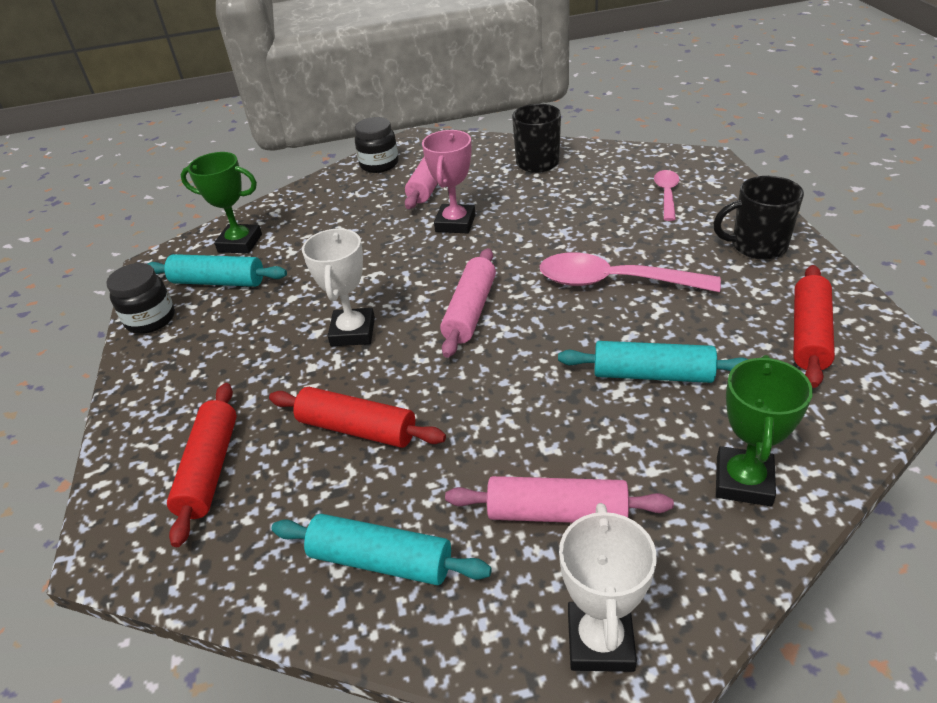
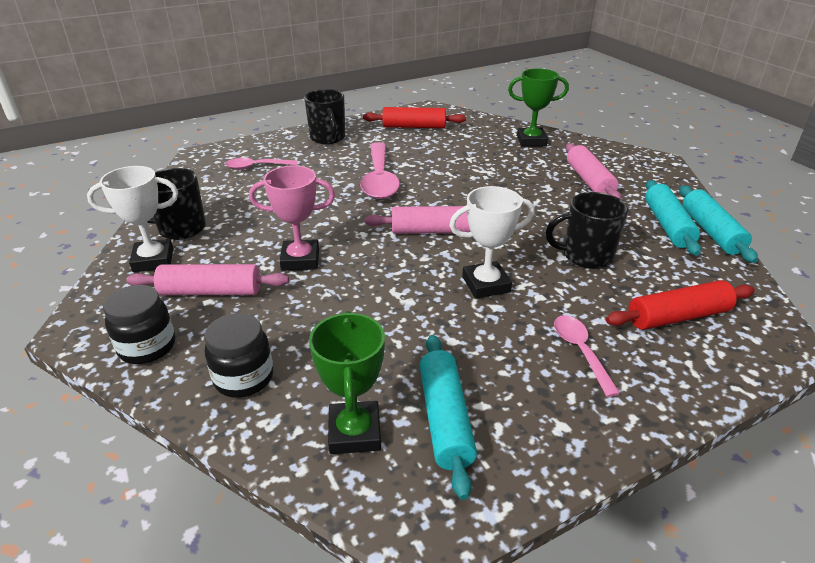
camera: 110 degrees left, 5 degrees down
(151, 319) = (541, 459): black jar -> black jar (244, 378)
(223, 372) = (580, 351): none -> pink spoon
(357, 429) = (585, 256): red rolling pin -> black mug
(600, 641) = (645, 166): white trophy -> white trophy (153, 260)
(652, 374) = (469, 163): turquoise rolling pin -> turquoise rolling pin (711, 232)

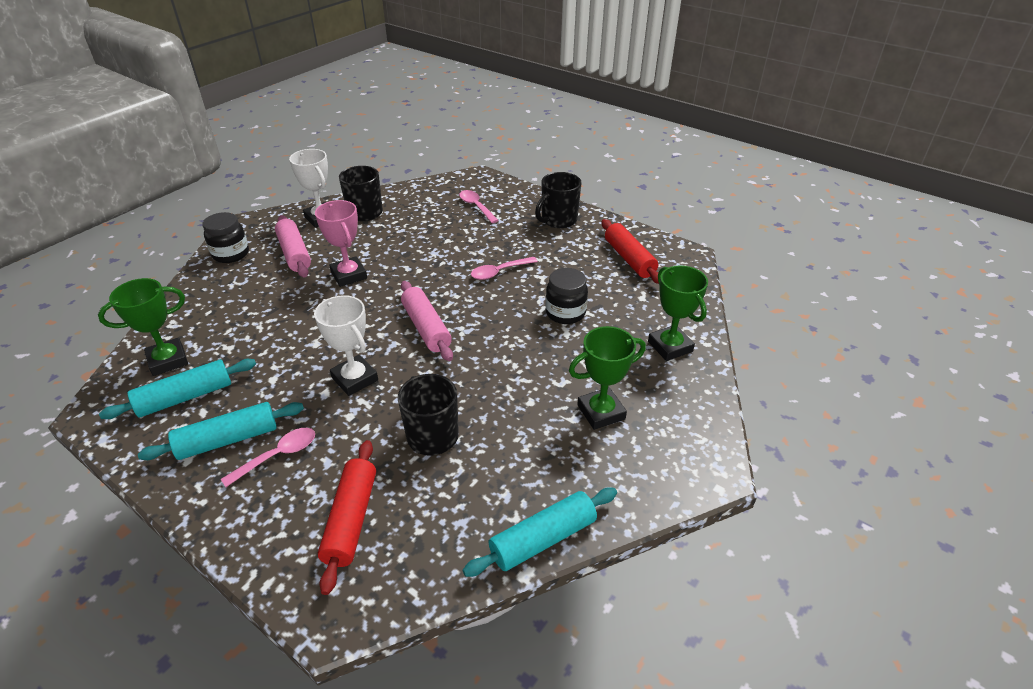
camera: 65 degrees right, 5 degrees up
(244, 378) = (210, 300): black jar -> black jar (565, 313)
(379, 179) = (499, 272): pink spoon -> pink spoon, size x0.57
(589, 181) = (601, 412): pink rolling pin -> green trophy
(667, 225) = (534, 495): turquoise rolling pin -> turquoise rolling pin (228, 440)
(677, 317) = (351, 519): red rolling pin -> red rolling pin turned 45 degrees clockwise

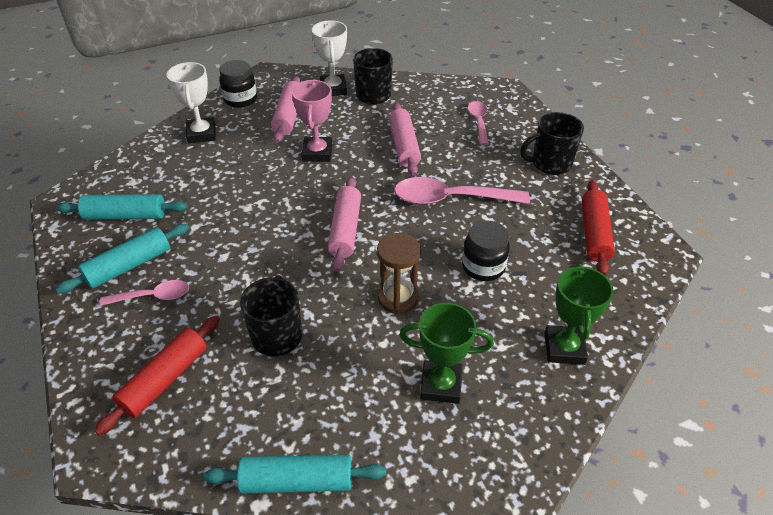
camera: 30 degrees right, 5 degrees up
(168, 360) = (135, 178): green trophy -> none
(228, 440) = (129, 266): turquoise rolling pin -> turquoise rolling pin turned 45 degrees counterclockwise
(355, 379) = (254, 254): white trophy -> white trophy (201, 134)
(426, 244) = (404, 146): none -> pink rolling pin
(499, 272) = (450, 199): pink spoon -> pink spoon, size x1.77
(515, 363) = (398, 298): none -> brown hourglass

